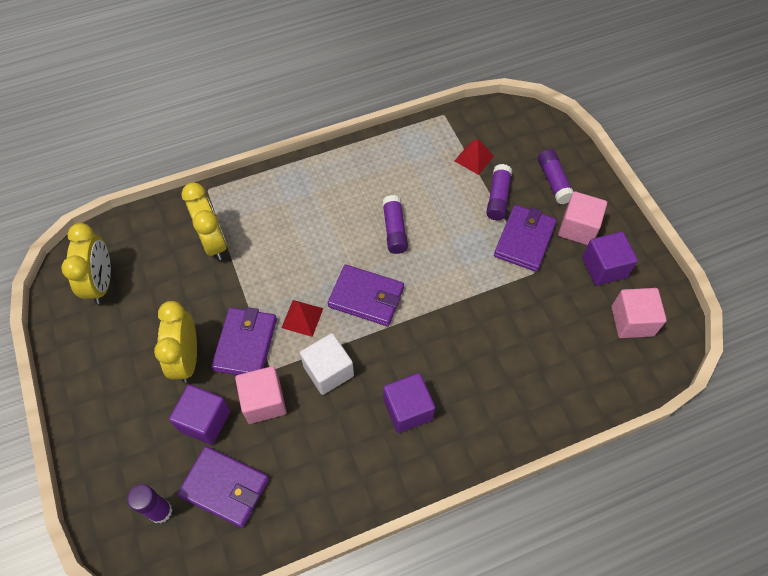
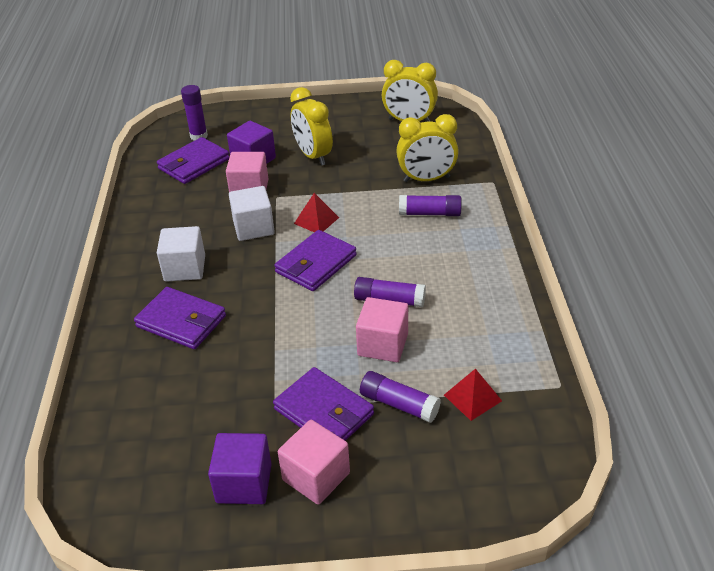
camera: 110 degrees right, 20 degrees down
(187, 359) = (313, 156): yellow clock -> yellow clock turned 135 degrees counterclockwise
(245, 344) = (308, 186): purple wallet -> purple wallet (181, 321)
(408, 409) = (185, 268): purple cube -> white cube
(553, 181) = (403, 475): purple glue stick -> purple glue stick (430, 213)
(632, 321) = (157, 484): pink cube -> pink cube (382, 344)

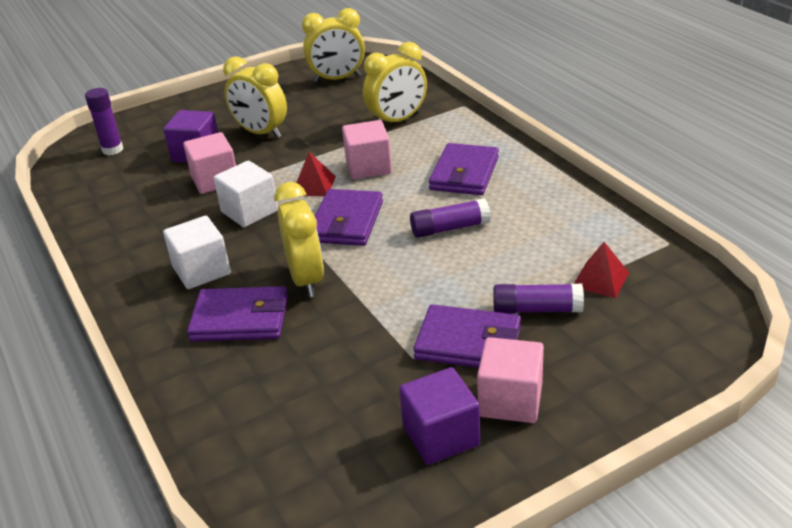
camera: 25 degrees left, 5 degrees down
(194, 164) = (129, 175): purple wallet -> purple wallet (464, 173)
(250, 305) = (306, 279): none -> yellow clock
(382, 344) = (476, 266): pink cube -> pink cube (368, 167)
(430, 213) = (425, 147): purple glue stick -> none

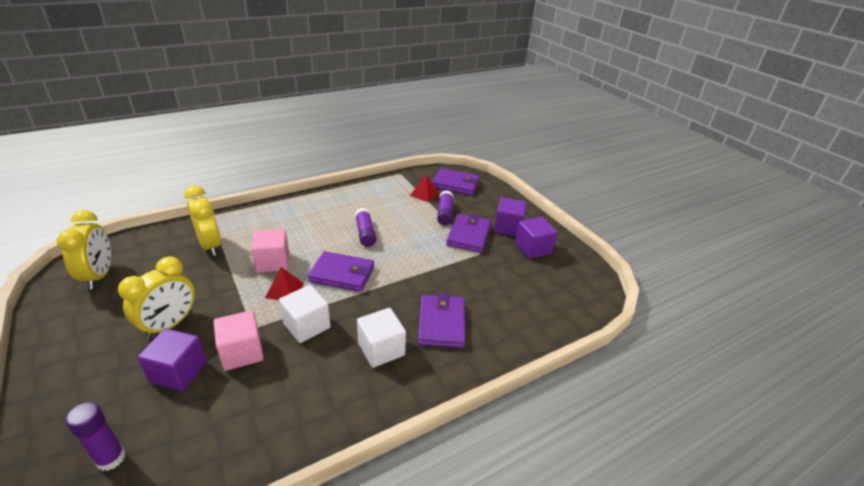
camera: 95 degrees left, 0 degrees up
(306, 279) = (404, 293): yellow clock -> none
(464, 173) = (305, 223): purple wallet -> purple wallet (455, 184)
(510, 400) = (508, 227): pink cube -> purple cube

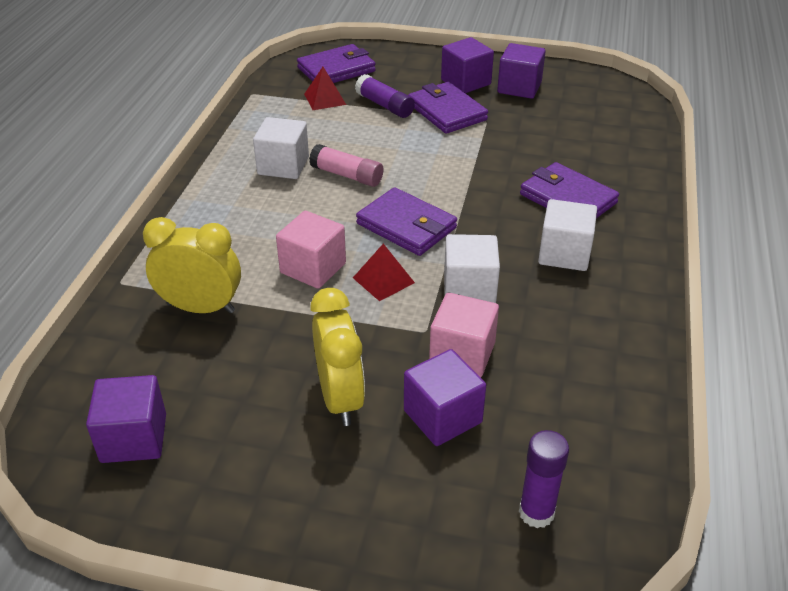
camera: 45 degrees left, 5 degrees up
(99, 276) = (134, 438): yellow clock -> purple cube
(342, 274) = (406, 226): purple wallet -> purple wallet turned 75 degrees clockwise
(350, 211) = (283, 166): none -> white cube
(365, 233) = (347, 175): purple glue stick -> pink glue stick

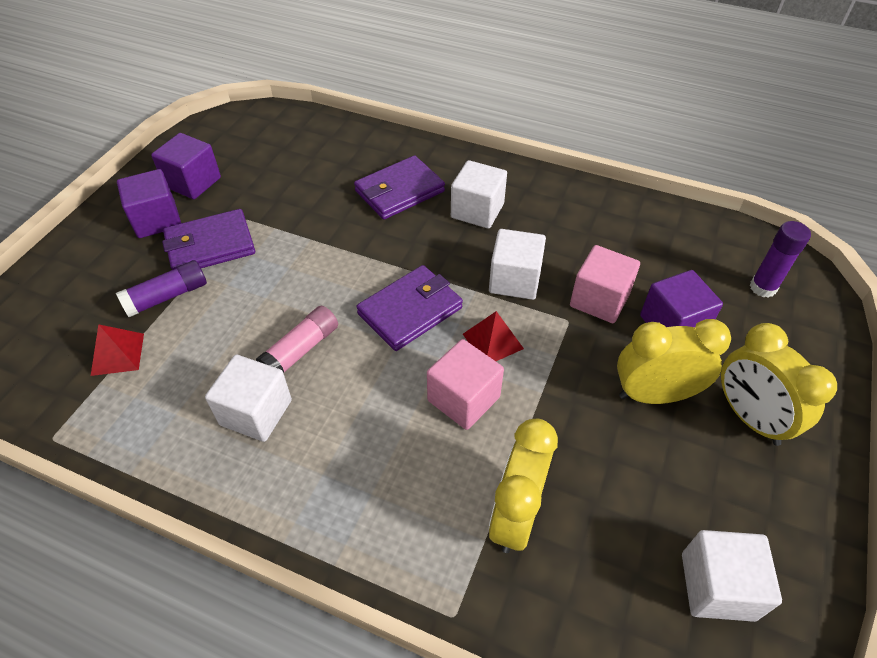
camera: 80 degrees left, 10 degrees up
(134, 438) = (717, 586): purple cube -> white cube
(323, 479) = (749, 417): none -> yellow clock
(336, 70) = (48, 334): purple wallet -> none

